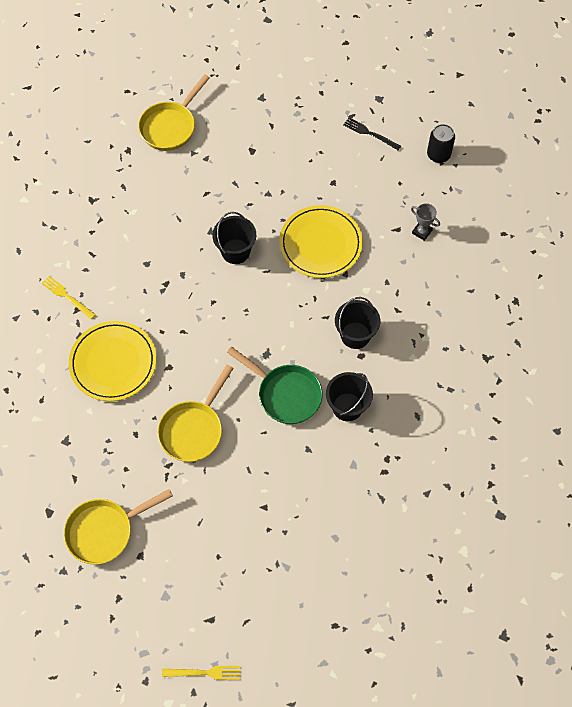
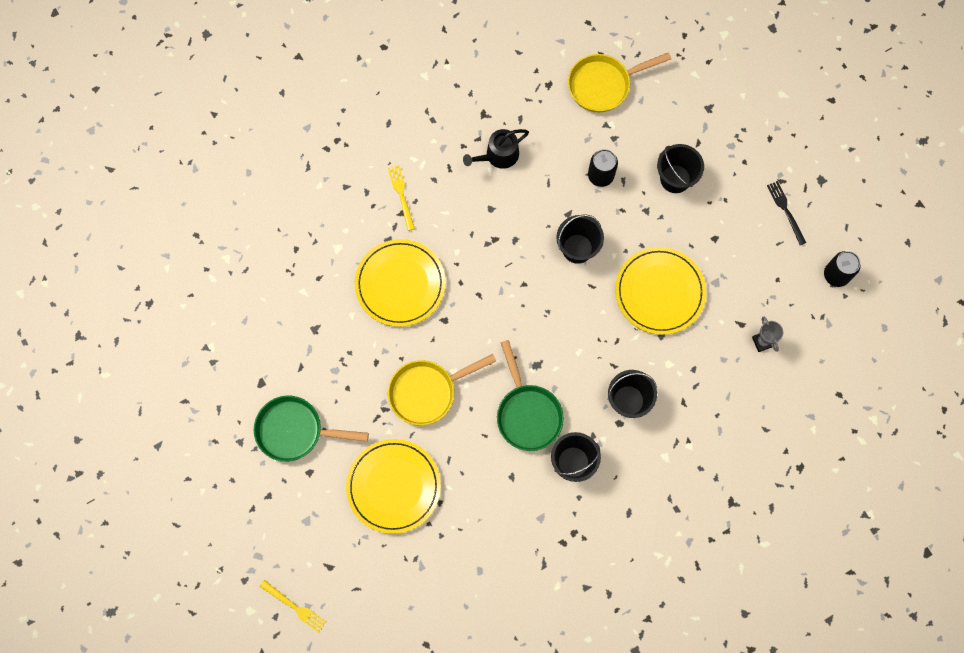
camera: 35 degrees right, 10 degrees up
(105, 531) = (295, 431): yellow pan -> green pan
(125, 222) = (498, 155): none -> black watering can
(215, 190) = (600, 175): none -> black can
(218, 520) = (393, 486): none -> yellow plate
(273, 159) = (675, 179): none -> black bucket

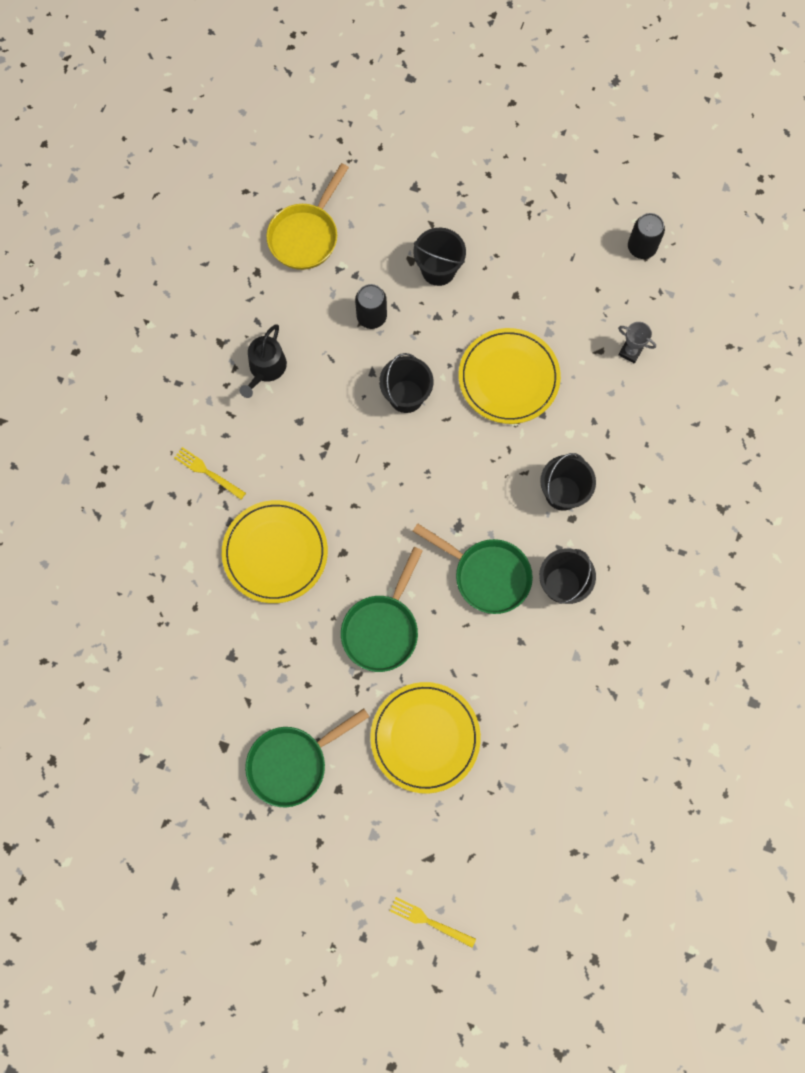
camera: 40 degrees left, 0 degrees up
(294, 607) = (429, 921): yellow fork -> yellow fork turned 150 degrees counterclockwise
(427, 392) = (382, 628): yellow pan -> green pan
(786, 211) = (554, 225): black fork -> none

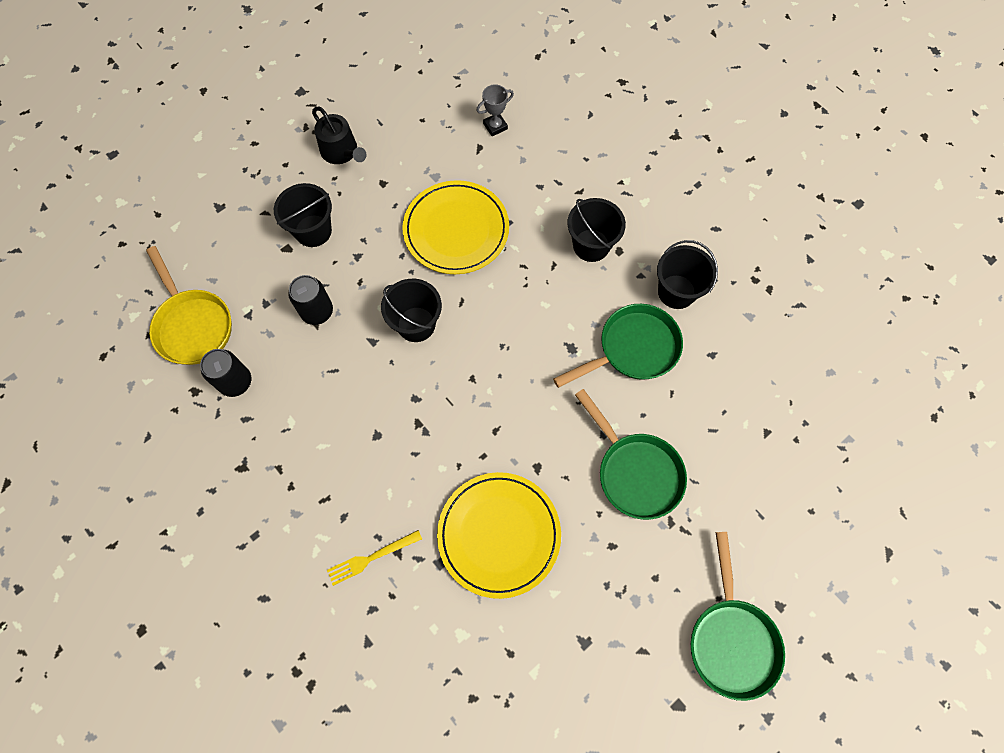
camera: 60 degrees left, 5 degrees down
(265, 369) = (301, 438): black watering can -> black watering can (342, 152)
(425, 737) = (765, 491): yellow plate -> none
(429, 921) = (953, 588): yellow fork -> none
(641, 247) = (408, 69): black can -> black can (235, 382)

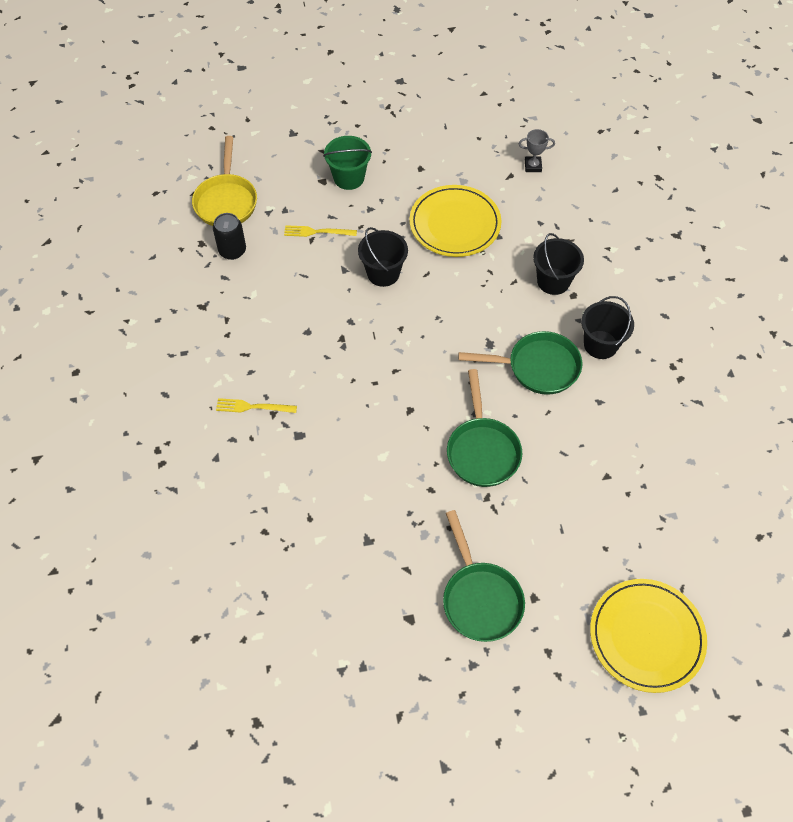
camera: 30 degrees right, 10 degrees down
(313, 231) = (349, 178): black bucket -> green bucket
(317, 311) = (317, 232): black can -> yellow fork
(342, 152) = (404, 134): black watering can -> none
(499, 534) = (352, 439): yellow plate -> yellow plate (646, 636)
(731, 639) = (480, 598): green pan -> green pan turned 45 degrees counterclockwise

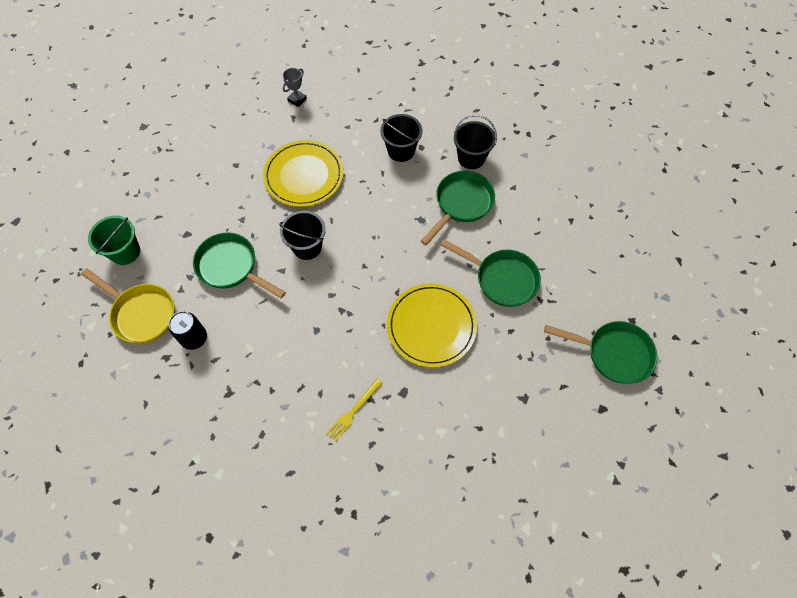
camera: 55 degrees left, 5 degrees up
(317, 232) = (231, 267): yellow fork -> green pan
(349, 178) = (200, 215): green bucket -> green bucket (125, 252)
(646, 636) = (696, 274): yellow plate -> yellow plate (431, 326)

